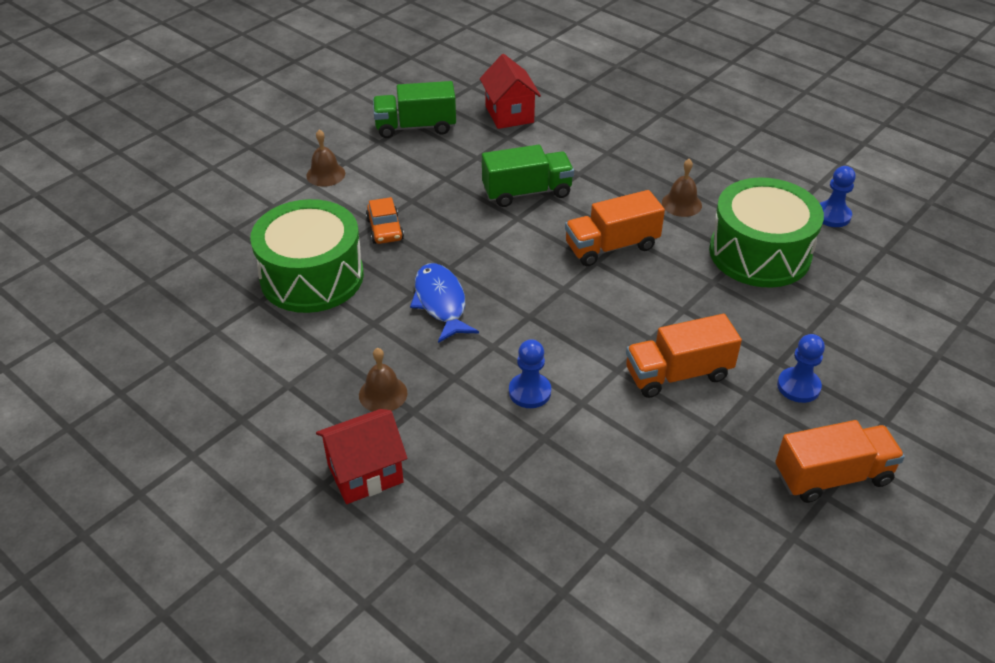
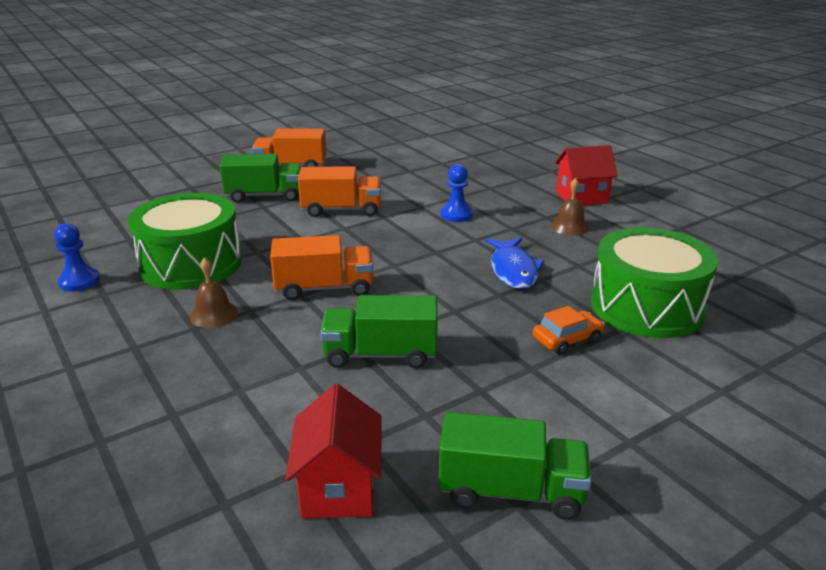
camera: 165 degrees left, 15 degrees down
(325, 174) = (657, 425): brown bell -> none
(385, 229) = (567, 339): orange car -> orange car turned 60 degrees clockwise
(798, 386) = (264, 196): blue pawn -> green truck

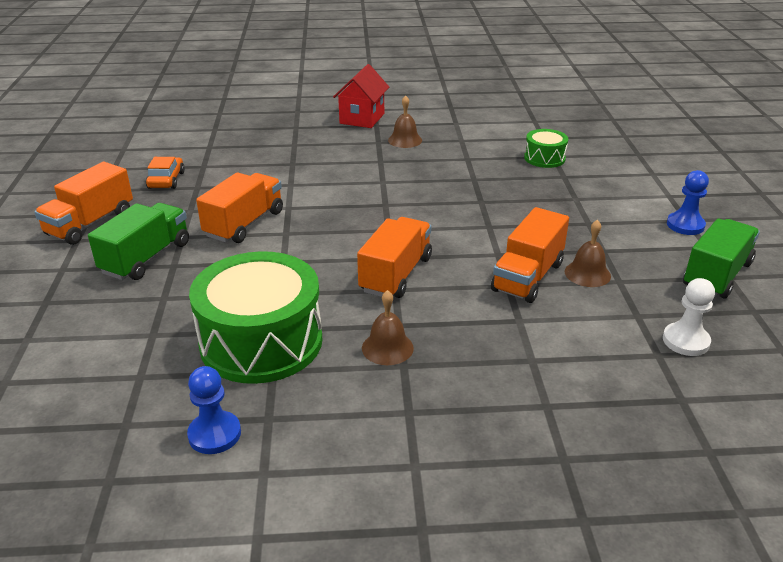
camera: 60 degrees left, 5 degrees up
(339, 488) = (685, 341): red house -> white pawn
(380, 354) = (527, 277): green truck -> orange truck
(420, 390) = (587, 273): none -> brown bell
(456, 215) = (328, 175): blue pawn -> blue pawn (685, 225)
(513, 270) = (450, 184): blue fish -> none
(567, 339) = (563, 198): orange car -> orange car (166, 180)
(646, 307) = (544, 158): green drum -> green drum, size x0.48

